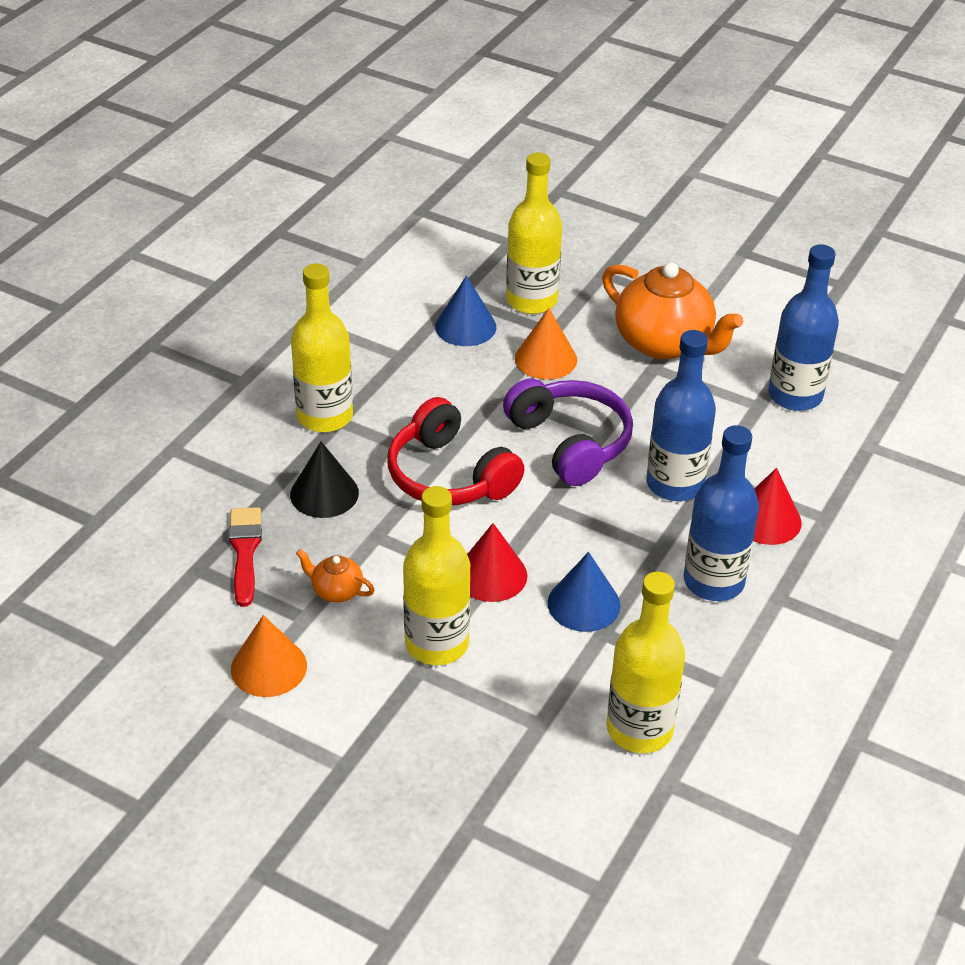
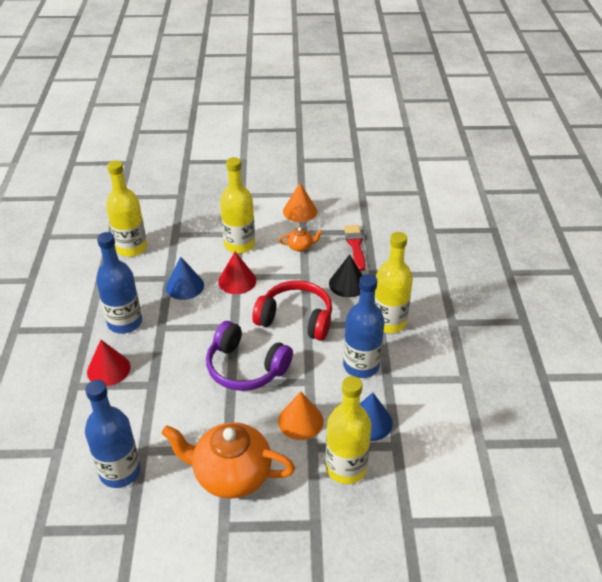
camera: 150 degrees right, 0 degrees up
(245, 551) = (355, 245): red brush -> red brush turned 150 degrees counterclockwise
(675, 484) = (171, 368): blue bottle -> blue bottle (361, 365)

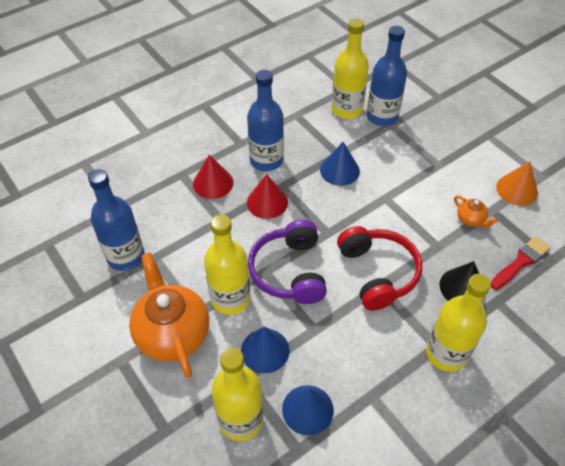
camera: 55 degrees right, 10 degrees up
(237, 281) = (380, 201): red cone -> red cone (267, 202)
(239, 245) = (425, 174): yellow bottle -> yellow bottle (230, 299)
(300, 421) = (265, 350): orange cone -> blue cone
(361, 365) = (369, 361): blue bottle -> blue bottle (382, 117)

